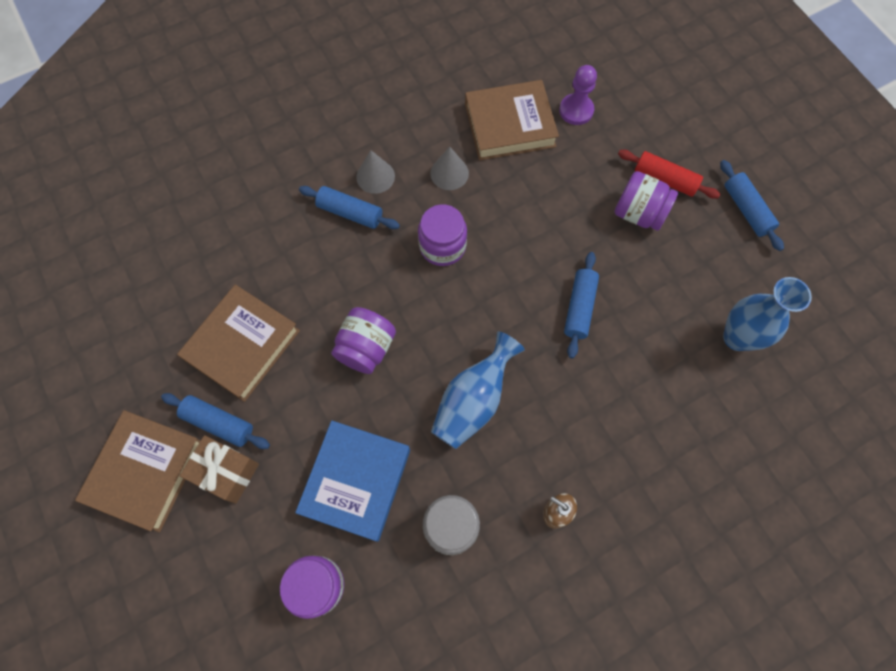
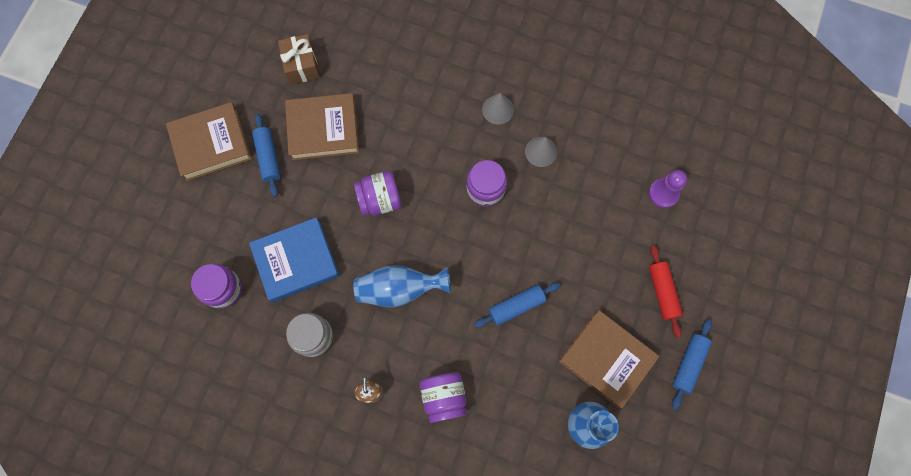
camera: 50 degrees right, 5 degrees up
(226, 472) = (245, 186): brown gift -> brown gift (302, 65)
(350, 213) = (459, 116): blue rolling pin -> none
(509, 125) = (611, 160): brown book -> brown book (606, 359)
(638, 213) = (620, 293): purple jar -> purple jar (444, 397)

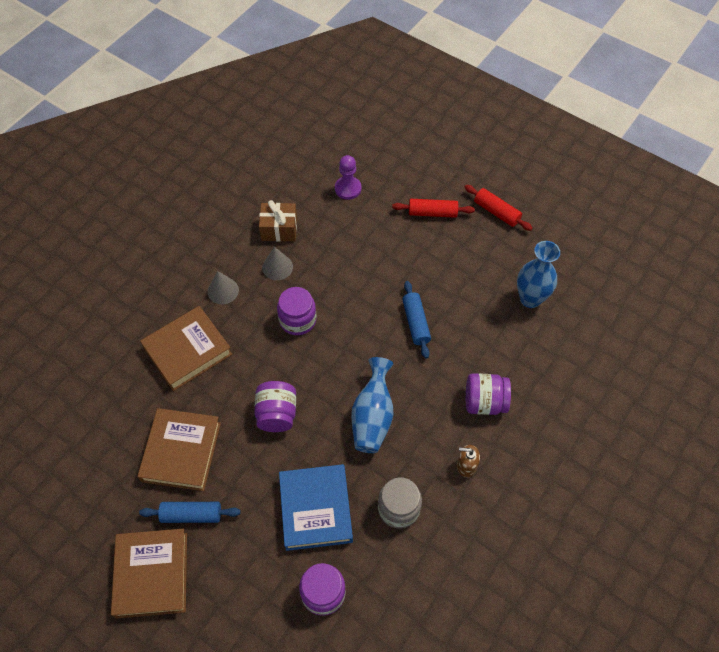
camera: 75 degrees left, 15 degrees down
(302, 65) = (99, 458): brown gift -> brown gift (279, 229)
(606, 359) = (479, 267): brown book -> brown book (187, 351)
(688, 364) = (496, 212): blue rolling pin -> red rolling pin

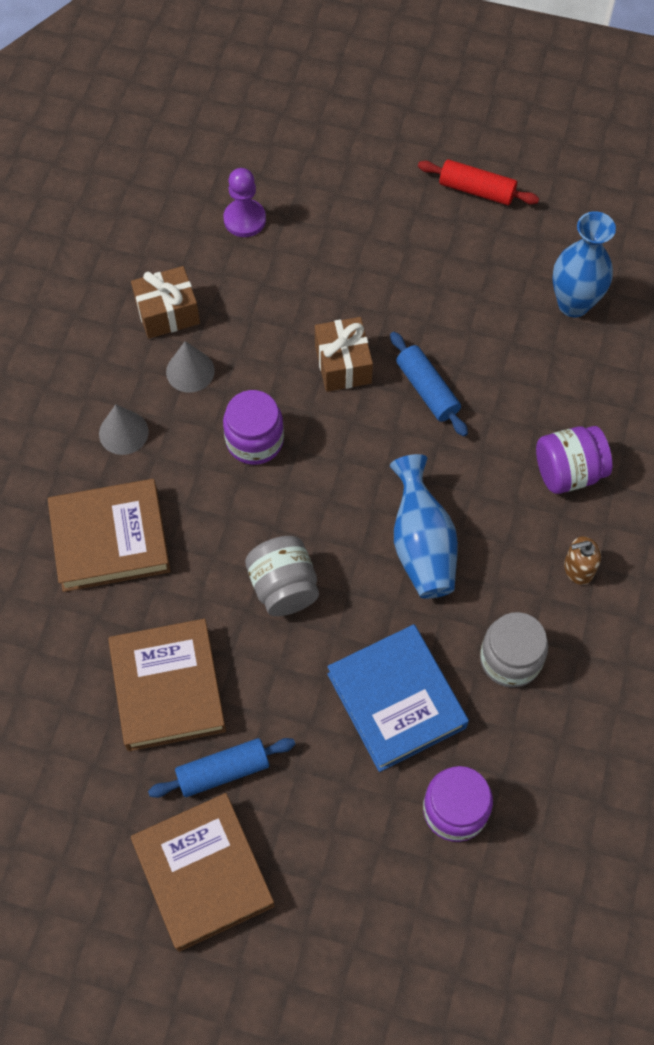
camera: 20 degrees left, 5 degrees up
(187, 351) = (110, 539): brown book -> brown book turned 45 degrees clockwise
(277, 414) = (283, 587): purple jar -> grey jar
(370, 291) = (343, 364): none -> brown gift
(432, 213) = (385, 219): red rolling pin -> none

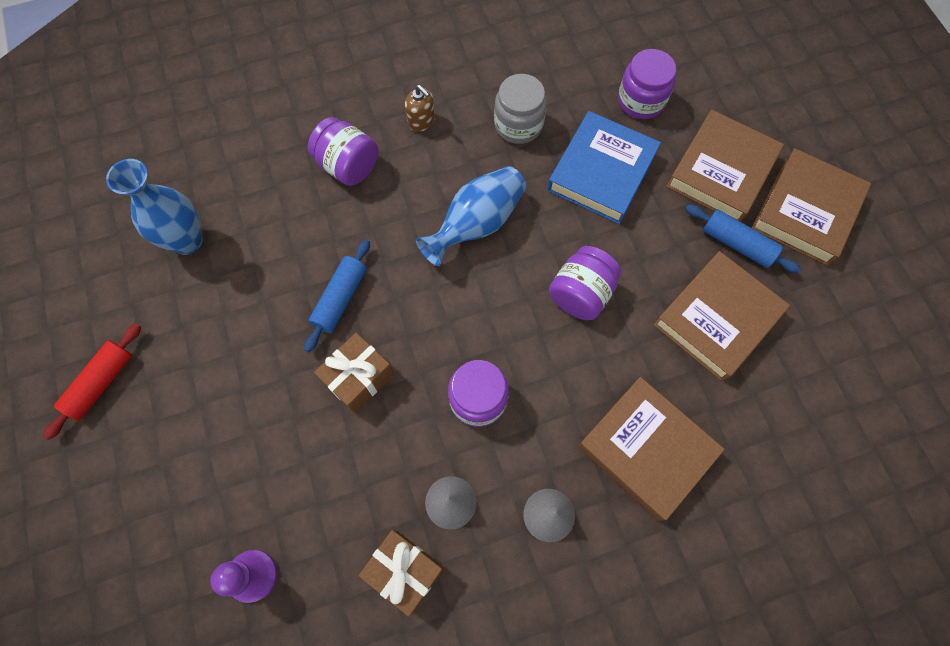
camera: 125 degrees left, 5 degrees up
(283, 587) = (581, 293): grey jar -> purple jar
(310, 824) = (721, 171): none -> brown book
(476, 190) = (101, 383): red rolling pin -> red rolling pin turned 45 degrees clockwise

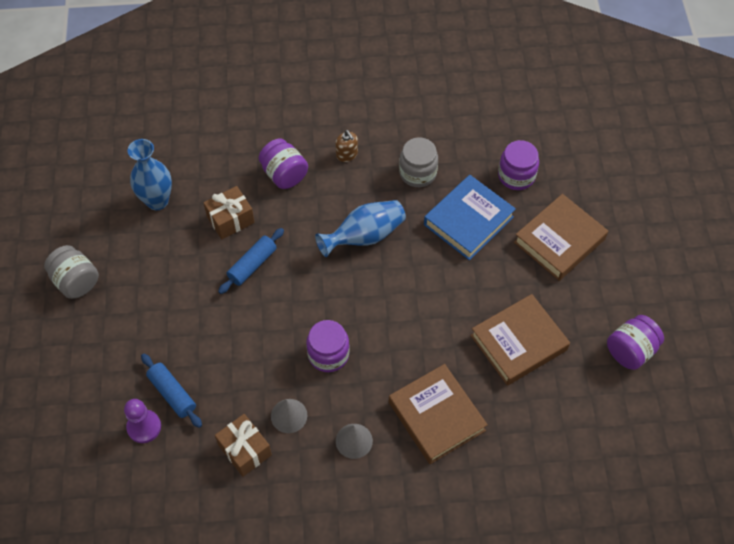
camera: 15 degrees right, 10 degrees down
(101, 383) = (76, 281): red rolling pin -> grey jar
(358, 378) = (250, 320): brown gift -> brown gift (230, 219)
(581, 293) = (424, 302): purple jar -> purple jar (630, 350)
(737, 244) = (552, 294): blue rolling pin -> blue rolling pin (172, 394)
(805, 211) = (614, 284): brown book -> none

